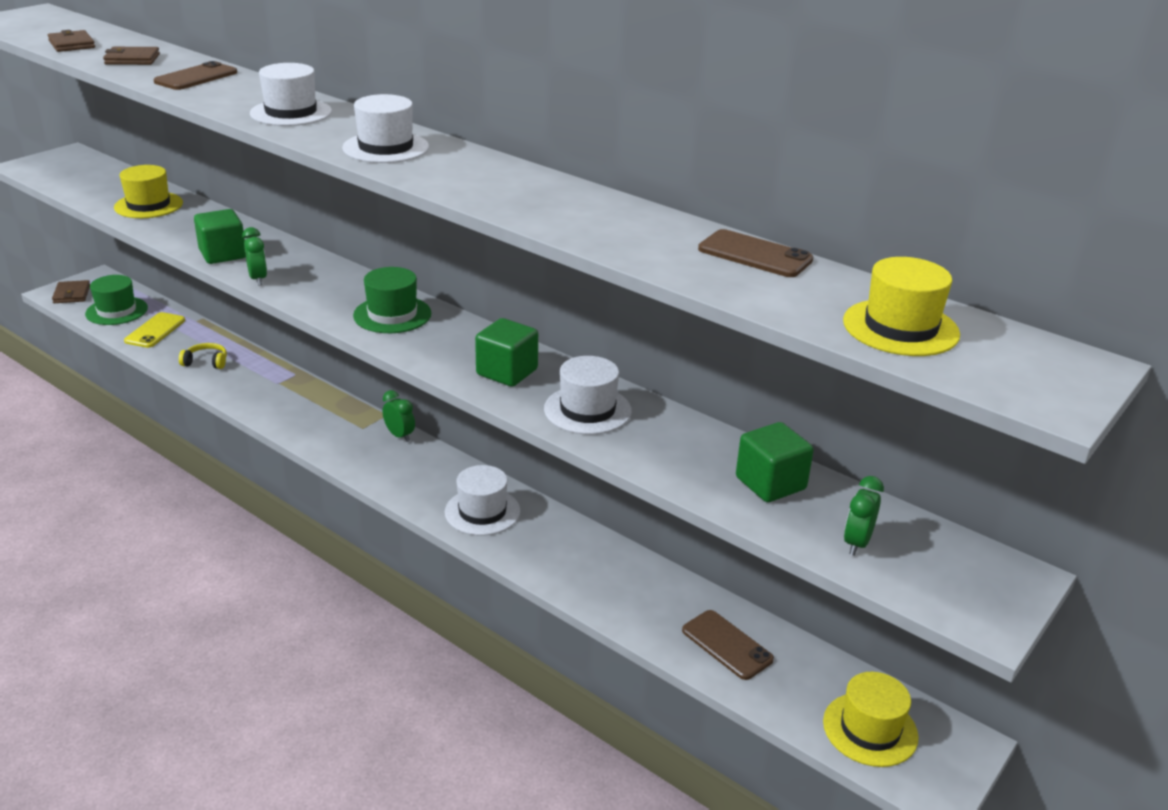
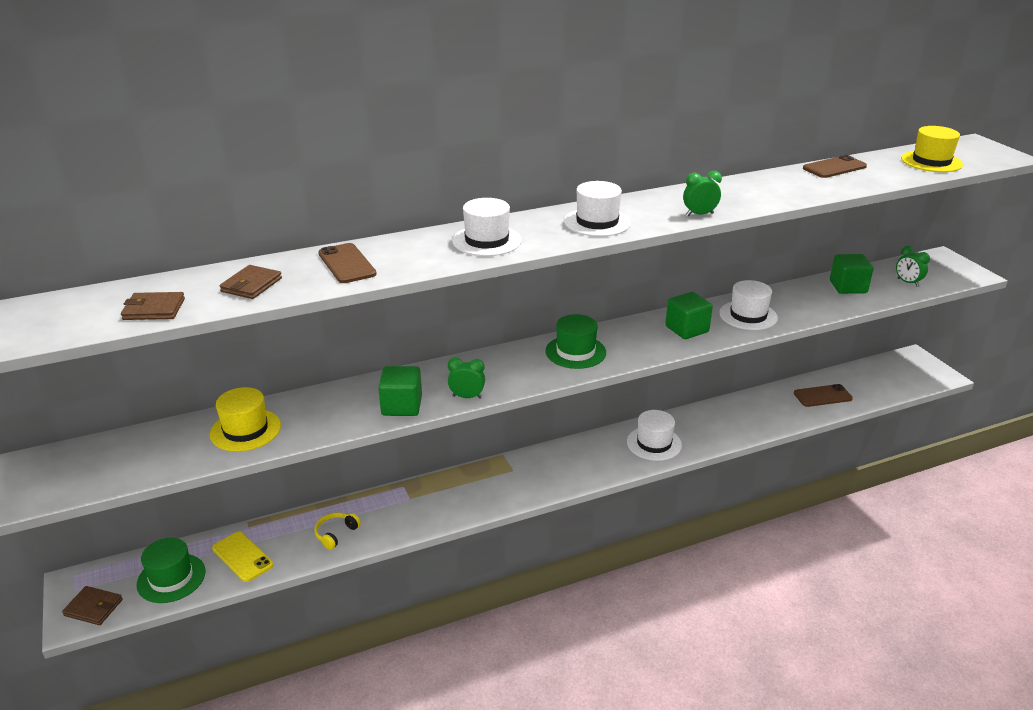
camera: 60 degrees left, 0 degrees up
(399, 435) = (537, 455): green clock -> green clock (699, 214)
(870, 729) = (899, 377): yellow hat -> none

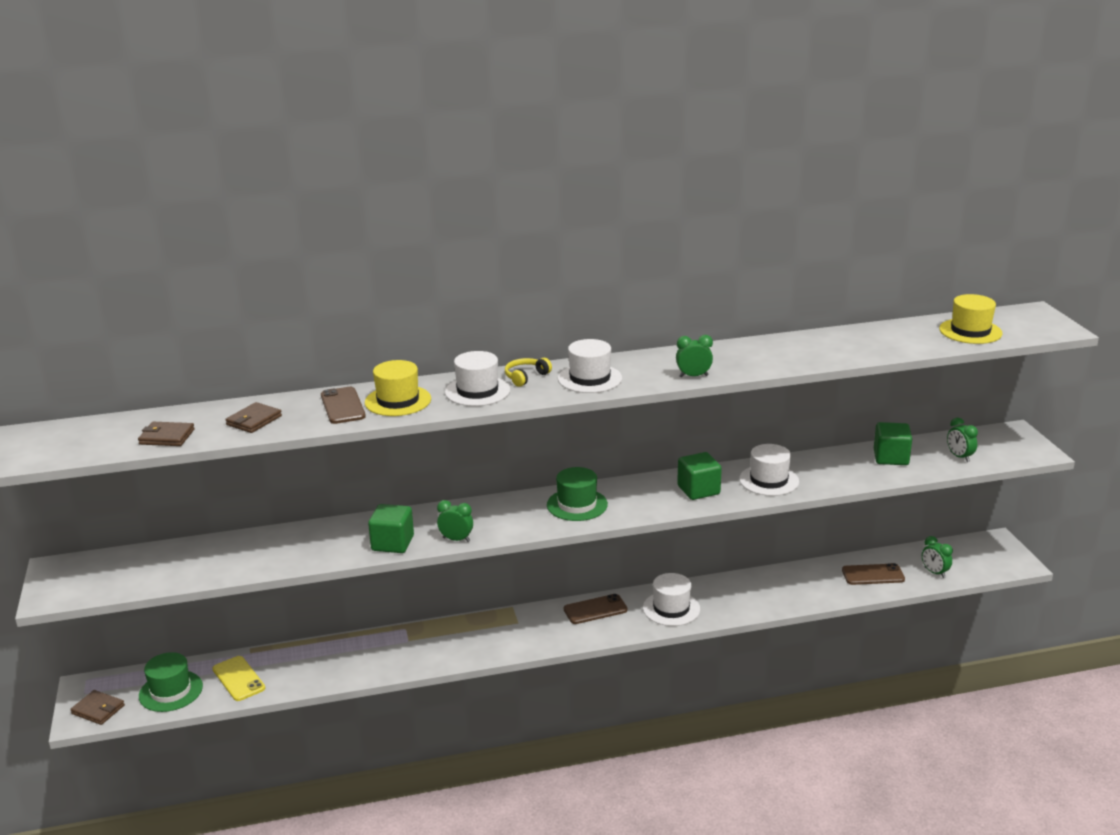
camera: 10 degrees right, 5 degrees down
(245, 430) = (245, 554): yellow hat -> yellow hat (398, 401)
(336, 534) = (330, 666): yellow headphones -> yellow headphones (526, 377)
(834, 167) = (862, 333): brown phone -> brown phone (595, 610)
(874, 390) = (934, 572): none -> green clock

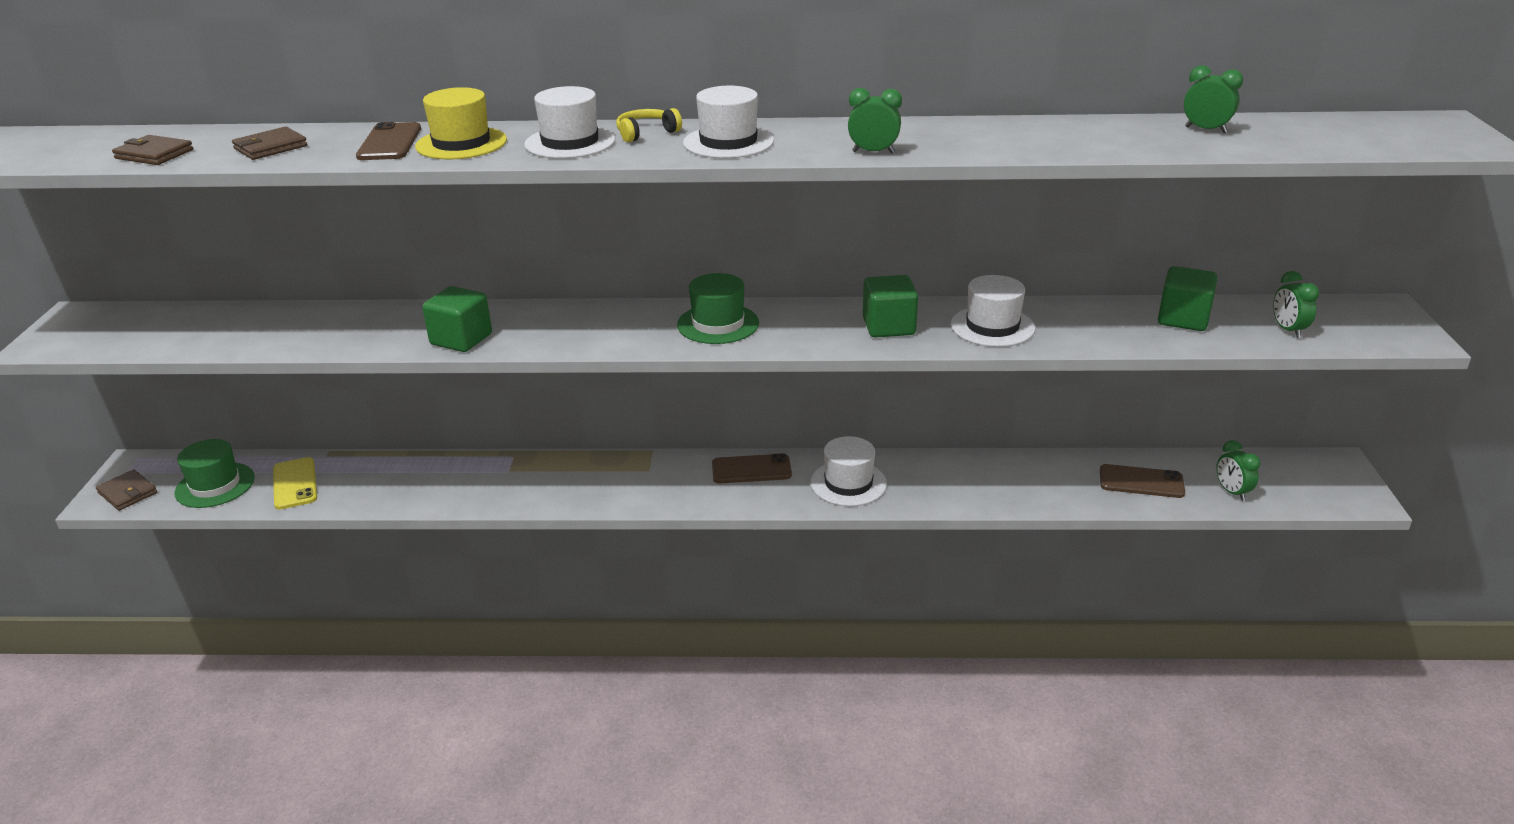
camera: 15 degrees right, 5 degrees up
(456, 539) = (540, 345): green clock -> green clock (1205, 130)
(970, 331) = (1327, 136): yellow hat -> none

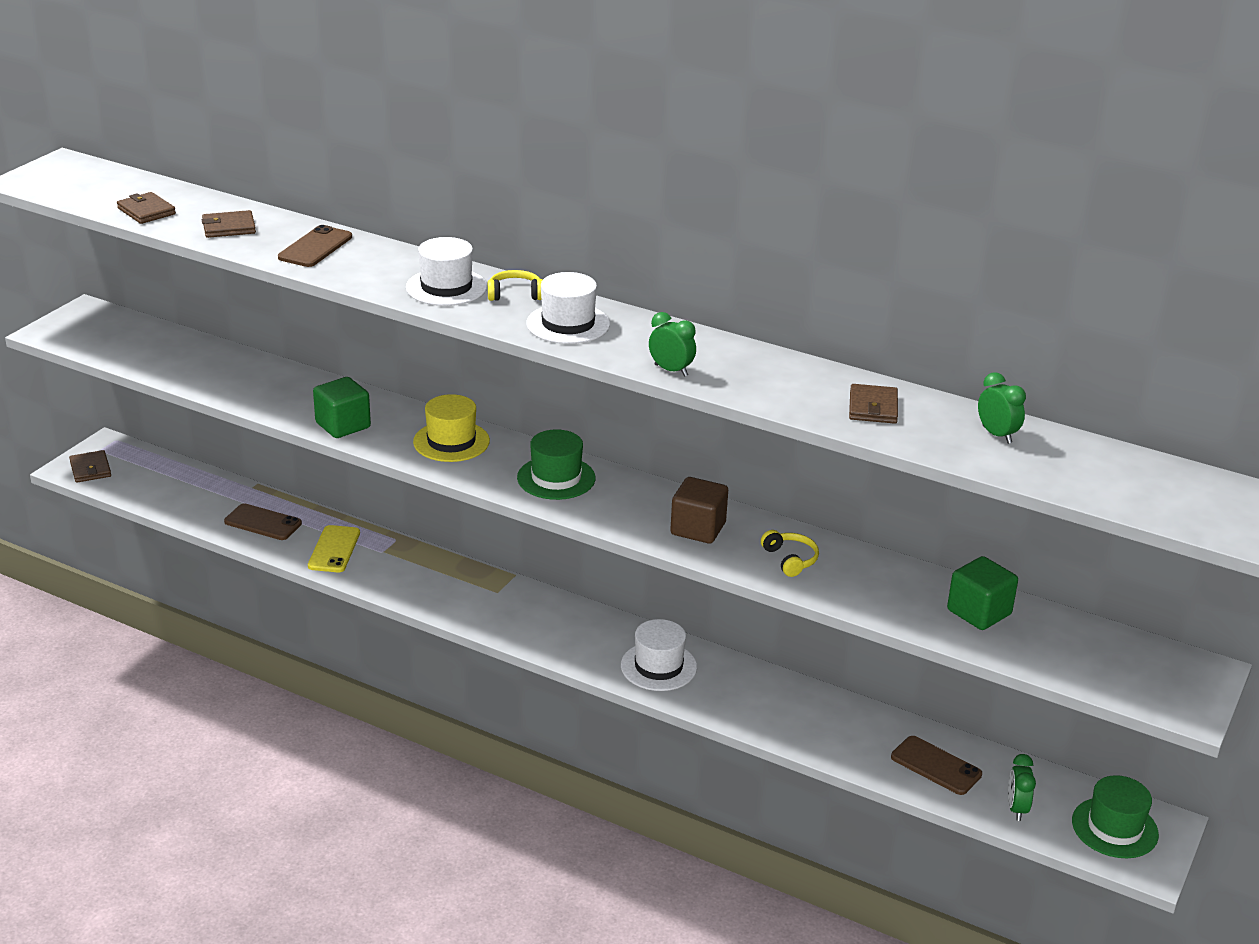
camera: 25 degrees right, 0 degrees up
(215, 485) = (155, 485): green hat -> green hat (1114, 828)
(295, 484) = (213, 504): yellow phone -> yellow phone (334, 549)
(461, 143) = (365, 264): yellow hat -> yellow hat (451, 441)
(751, 469) = (585, 623): brown phone -> brown phone (263, 523)
(888, 326) = (698, 529): green cube -> brown cube
(992, 326) = (790, 559): white hat -> yellow headphones
(1082, 136) = (873, 407): none -> brown wallet
(1288, 330) = (1068, 658): green clock -> none

